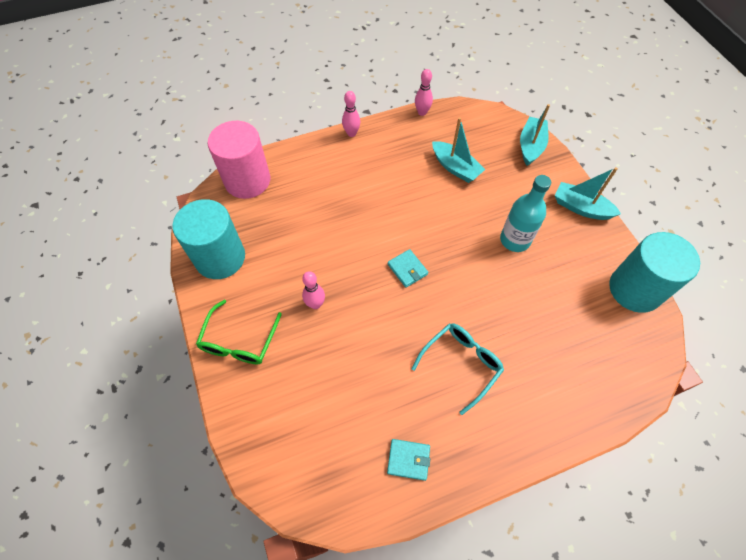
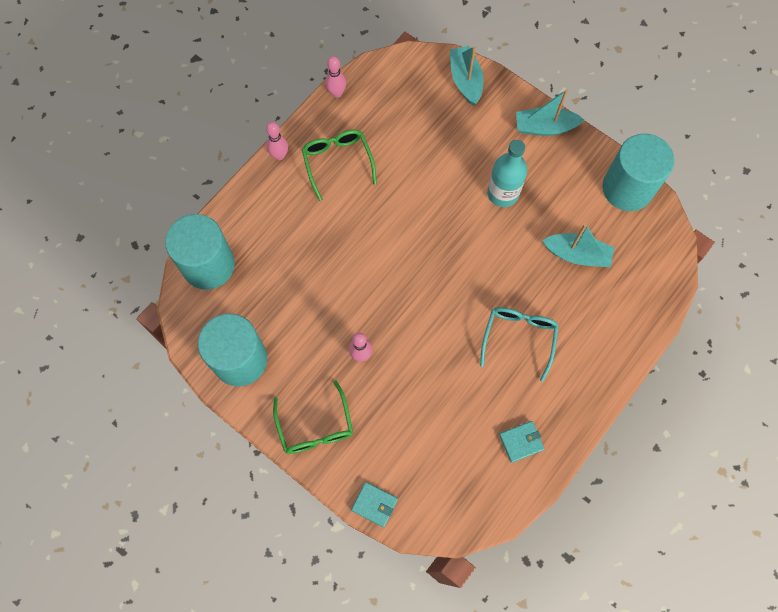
camera: 30 degrees left, 10 degrees up
(247, 180) = (208, 265): pink cylinder -> turquoise cylinder
(392, 157) = (337, 162): none -> green glasses
(407, 269) = (423, 275): turquoise wallet -> turquoise wallet (374, 504)
(455, 168) = (406, 143): turquoise boat -> turquoise boat (577, 255)

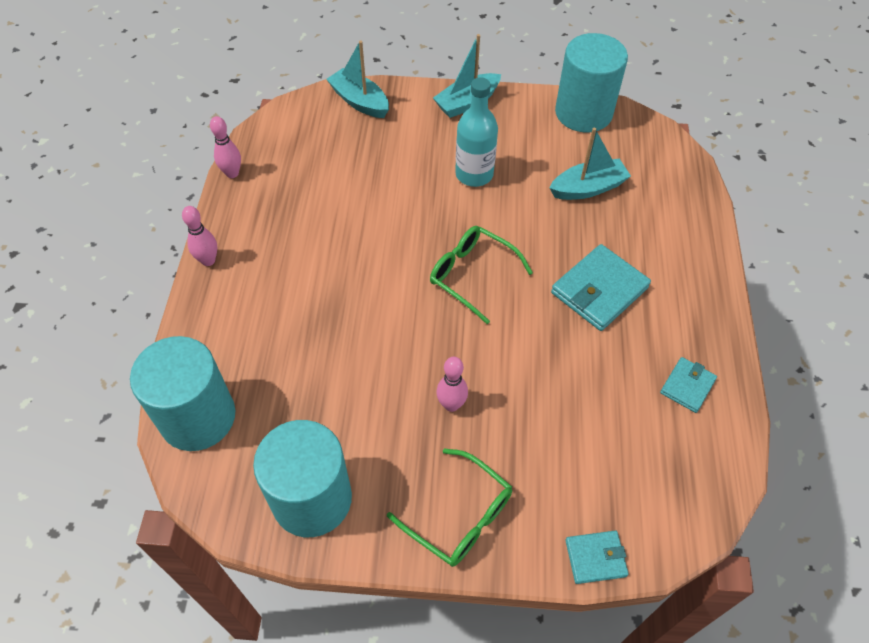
camera: 35 degrees left, 15 degrees down
(337, 162) = (280, 234): green glasses -> green glasses (472, 275)
(519, 338) = (599, 290): turquoise glasses -> turquoise wallet

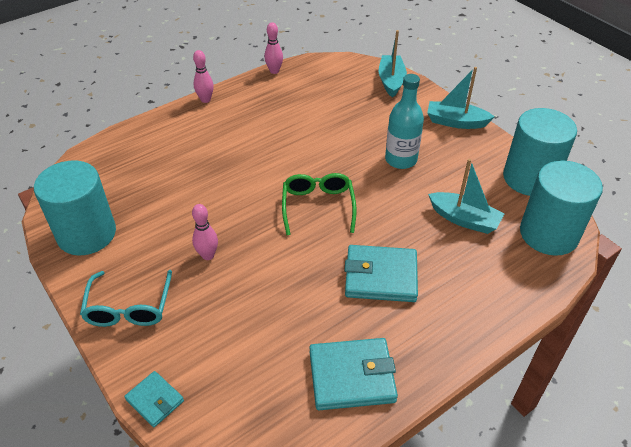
camera: 50 degrees right, 10 degrees down
(198, 417) = (101, 159): turquoise cylinder -> turquoise cylinder (548, 234)
(459, 516) = (129, 307): green glasses -> turquoise glasses
(687, 386) = (352, 376): turquoise wallet -> turquoise wallet, size x1.78

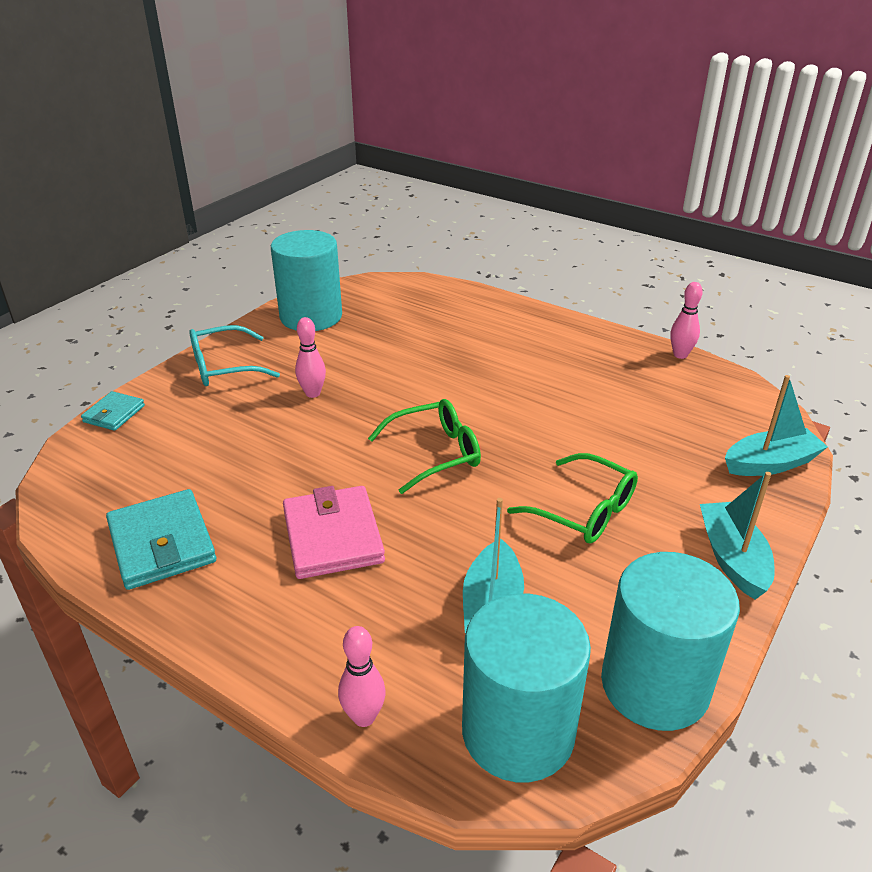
camera: 70 degrees right, 10 degrees down
(205, 100) = (572, 322): pink bowling pin -> pink bowling pin (364, 717)
(380, 276) = (333, 536): turquoise wallet -> pink wallet
(401, 159) = (584, 511): turquoise bottle -> green glasses

